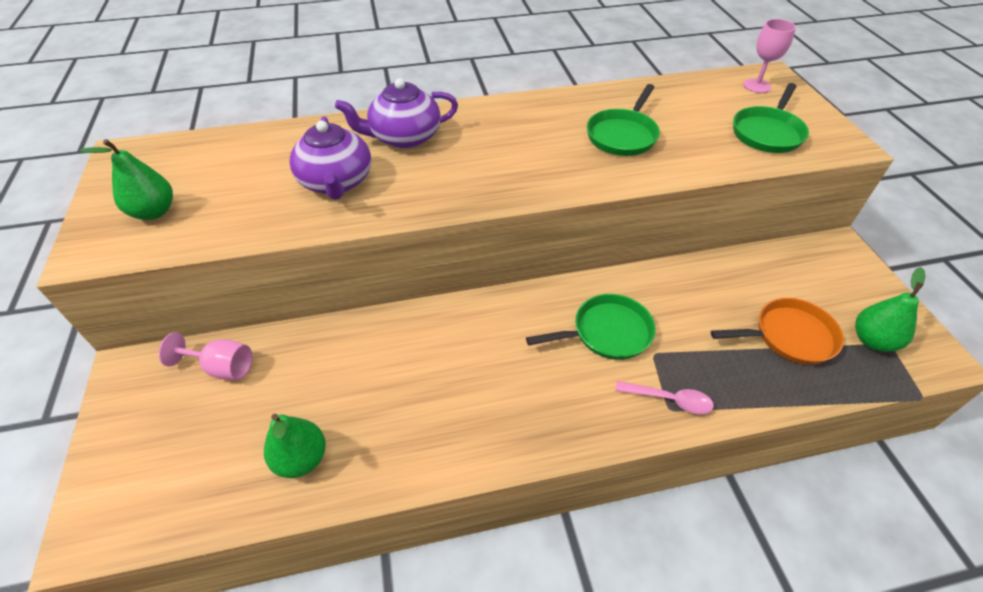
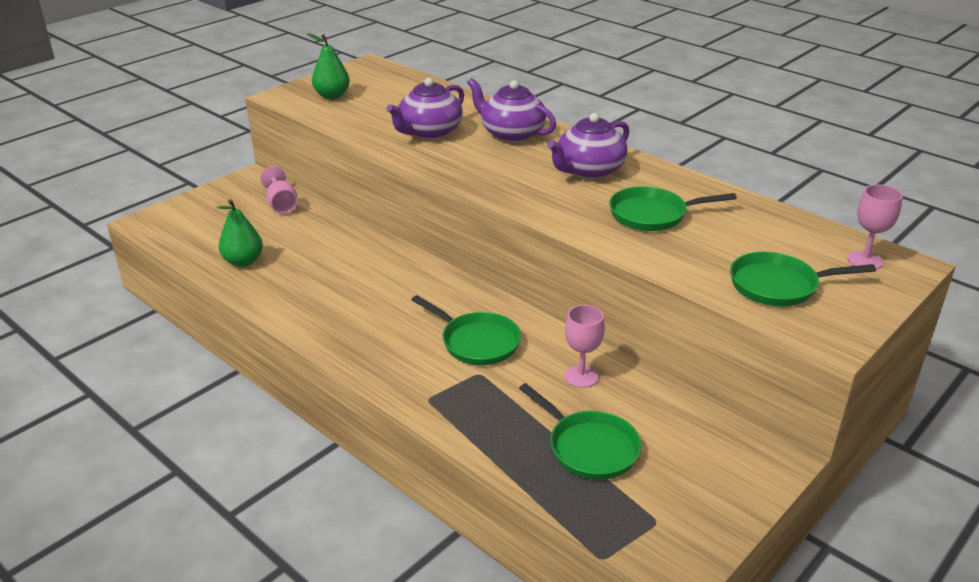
camera: 55 degrees right, 15 degrees down
(519, 130) = (589, 170): none -> purple teapot
(669, 400) = (437, 396): pink spoon -> none
(696, 293) = (581, 377): none -> pink goblet
(788, 336) = (589, 447): orange pan -> green pan
(872, 340) = (648, 507): green pear -> none

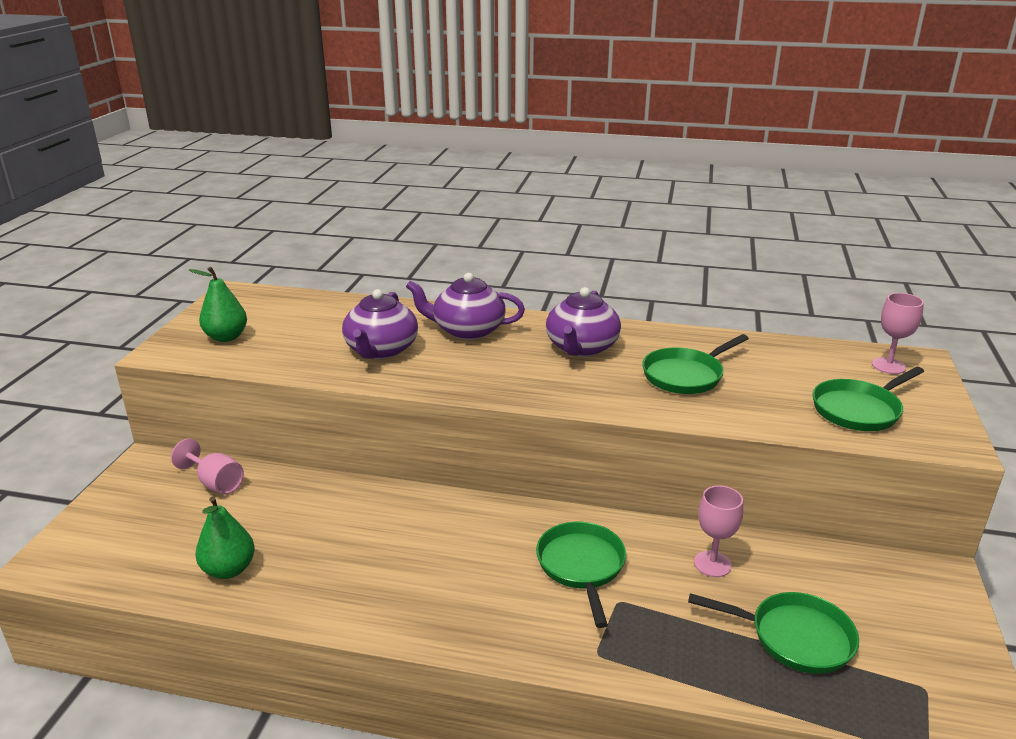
camera: 30 degrees left, 5 degrees down
(476, 342) = (581, 566): green pan -> green pan turned 105 degrees counterclockwise

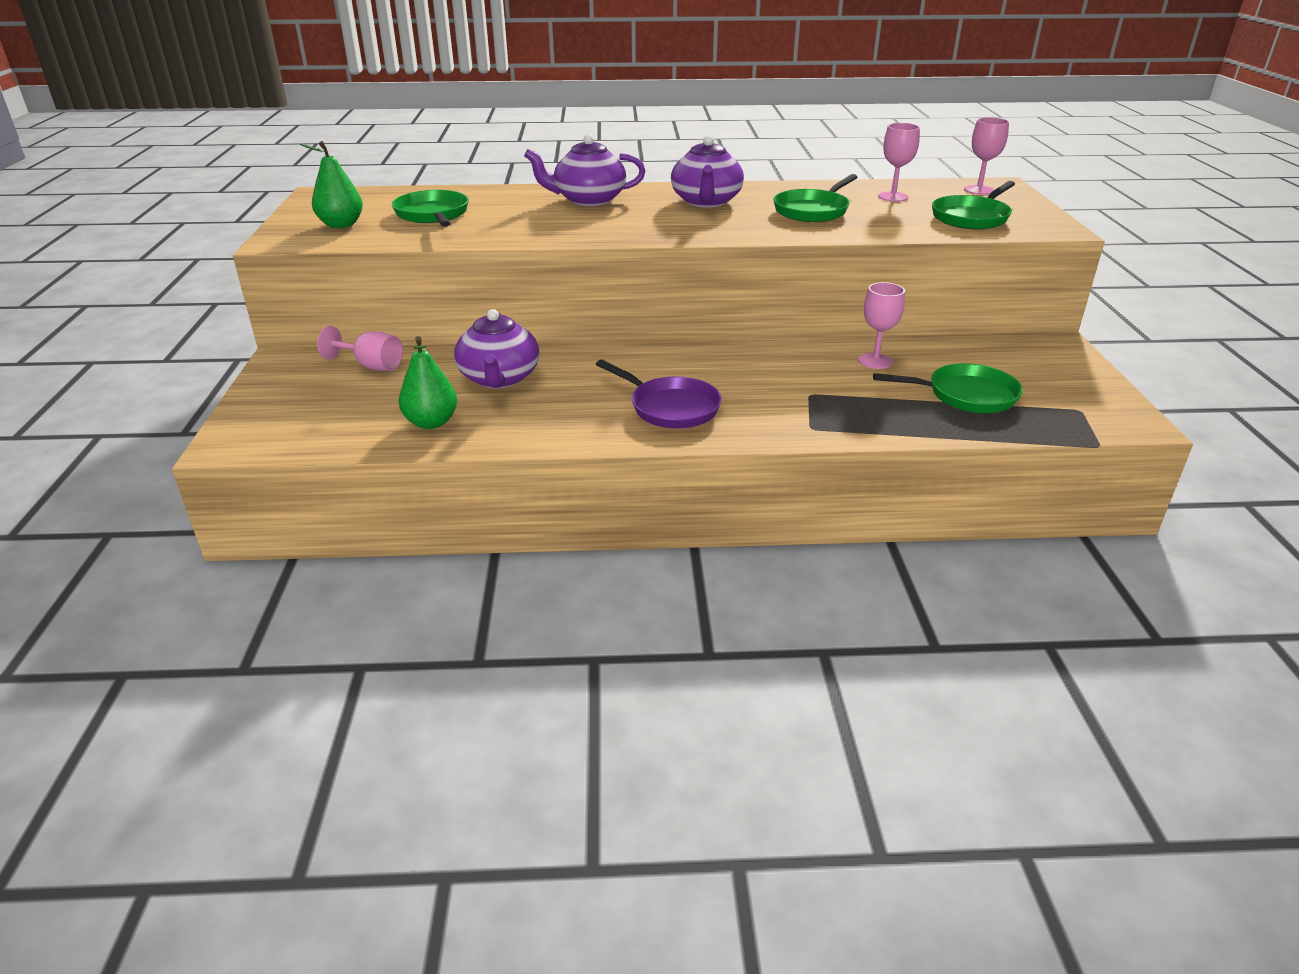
camera: 15 degrees left, 5 degrees up
(381, 350) = (513, 220): purple teapot -> purple teapot (499, 378)
(464, 593) = (670, 407): none -> purple pan
(581, 566) = (765, 377): green pan -> green pan (433, 215)
(784, 365) = (893, 197): none -> pink goblet

